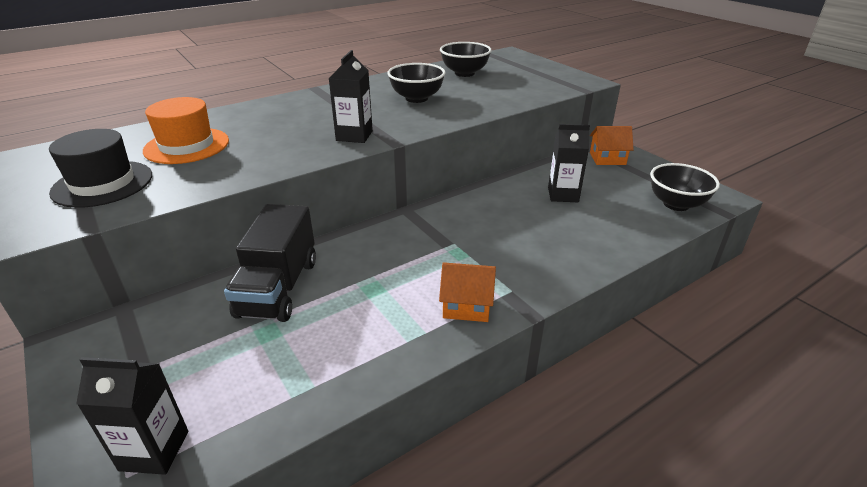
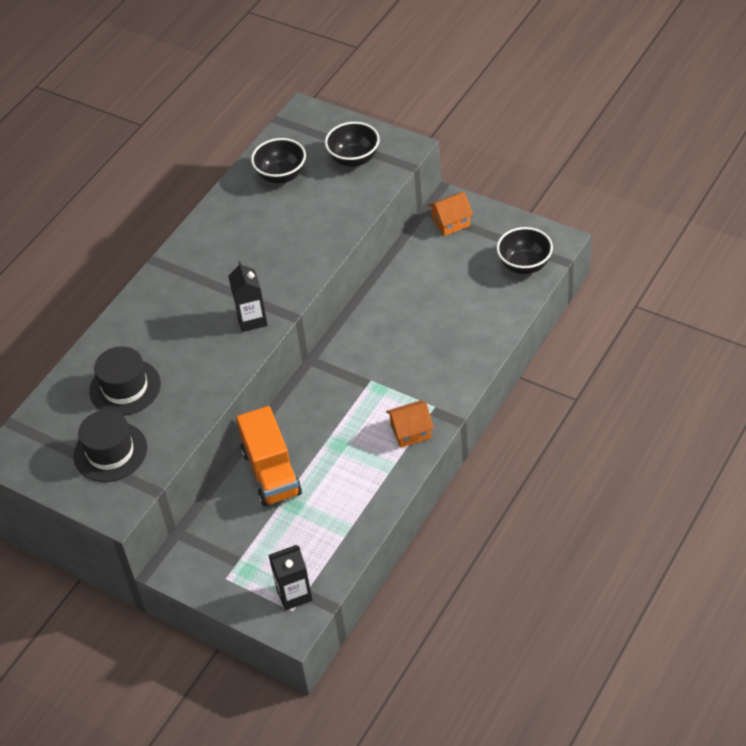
camera: 20 degrees left, 15 degrees up
(187, 146) = (125, 387): orange hat -> black hat
(278, 288) = (271, 472): black truck -> orange truck
(416, 98) = (265, 241): black bowl -> black bowl (354, 159)
(563, 195) = (430, 289): black carton -> none

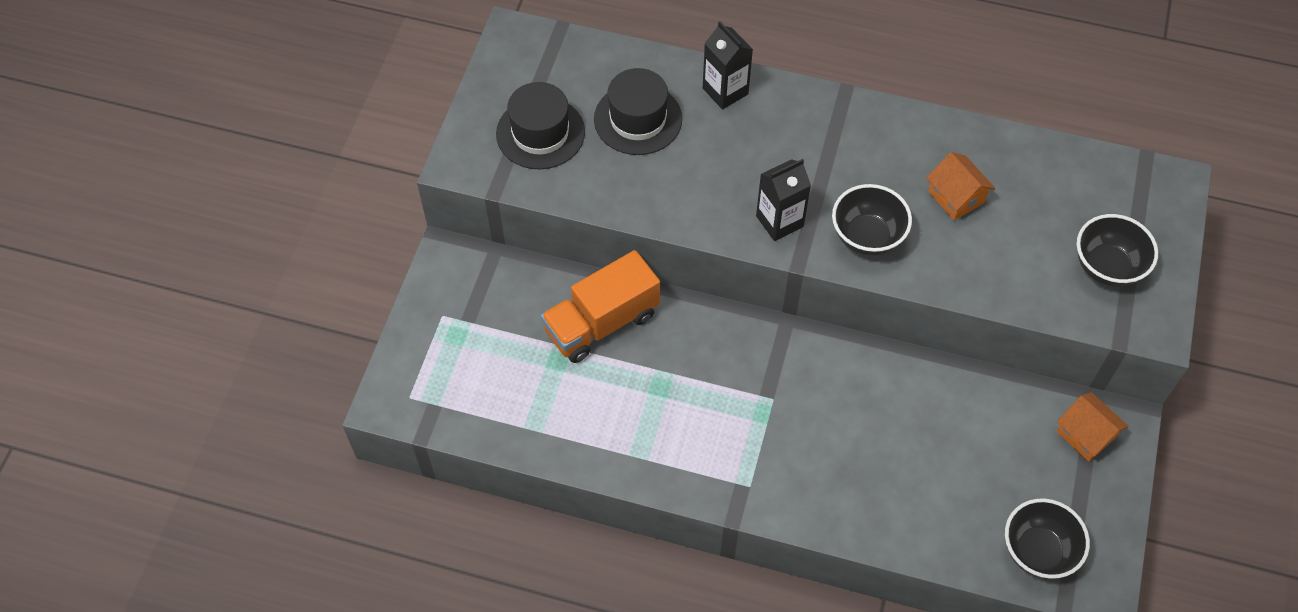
camera: 70 degrees right, 10 degrees up
(281, 175) = (1042, 188): black bowl -> black bowl (867, 237)
(294, 594) = (432, 393): black carton -> black carton (725, 91)
(410, 432) = (701, 466): orange house -> orange house (956, 197)

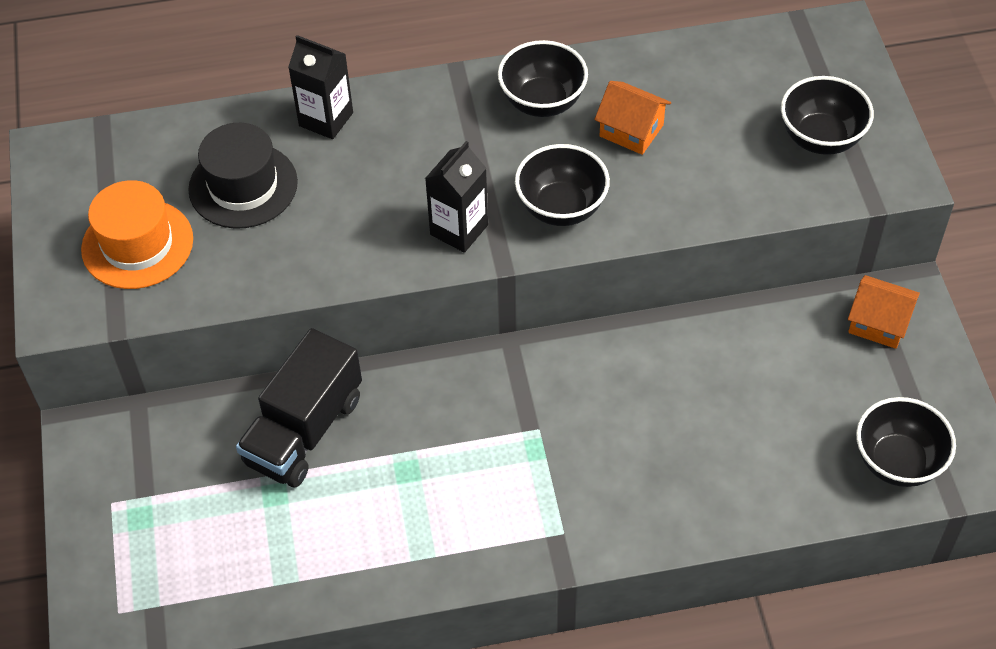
camera: 25 degrees left, 5 degrees down
(540, 133) = (137, 244): black hat -> orange hat
(601, 322) = (304, 430): orange truck -> black truck
(898, 145) = (542, 102): none -> black bowl

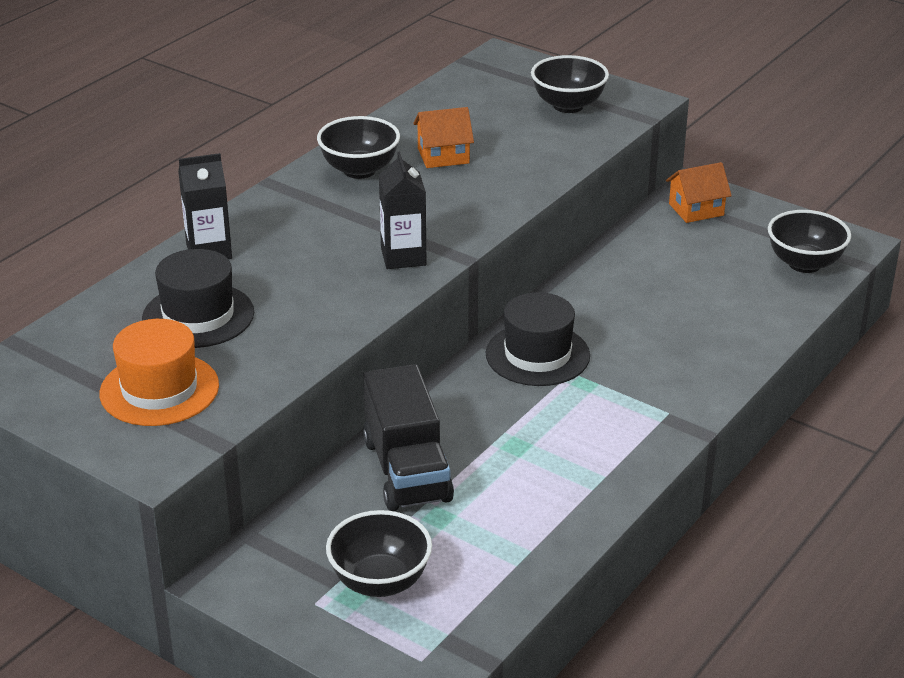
camera: 45 degrees left, 20 degrees down
(535, 389) = (537, 355): none -> black hat
(561, 208) = (457, 212): black bowl -> black bowl (380, 582)

